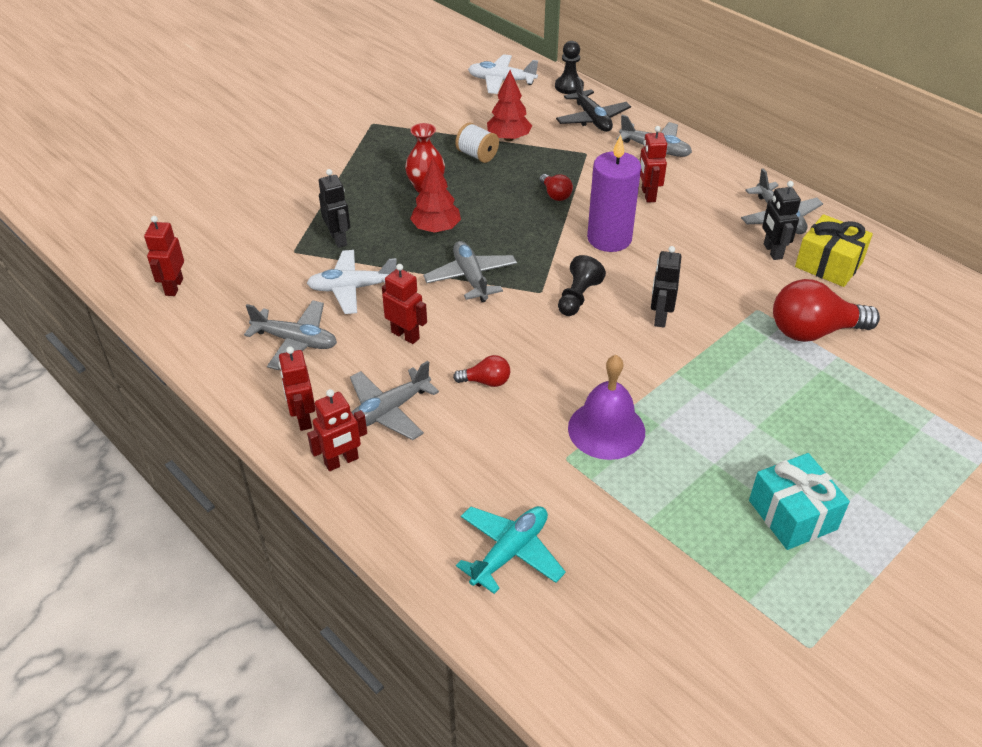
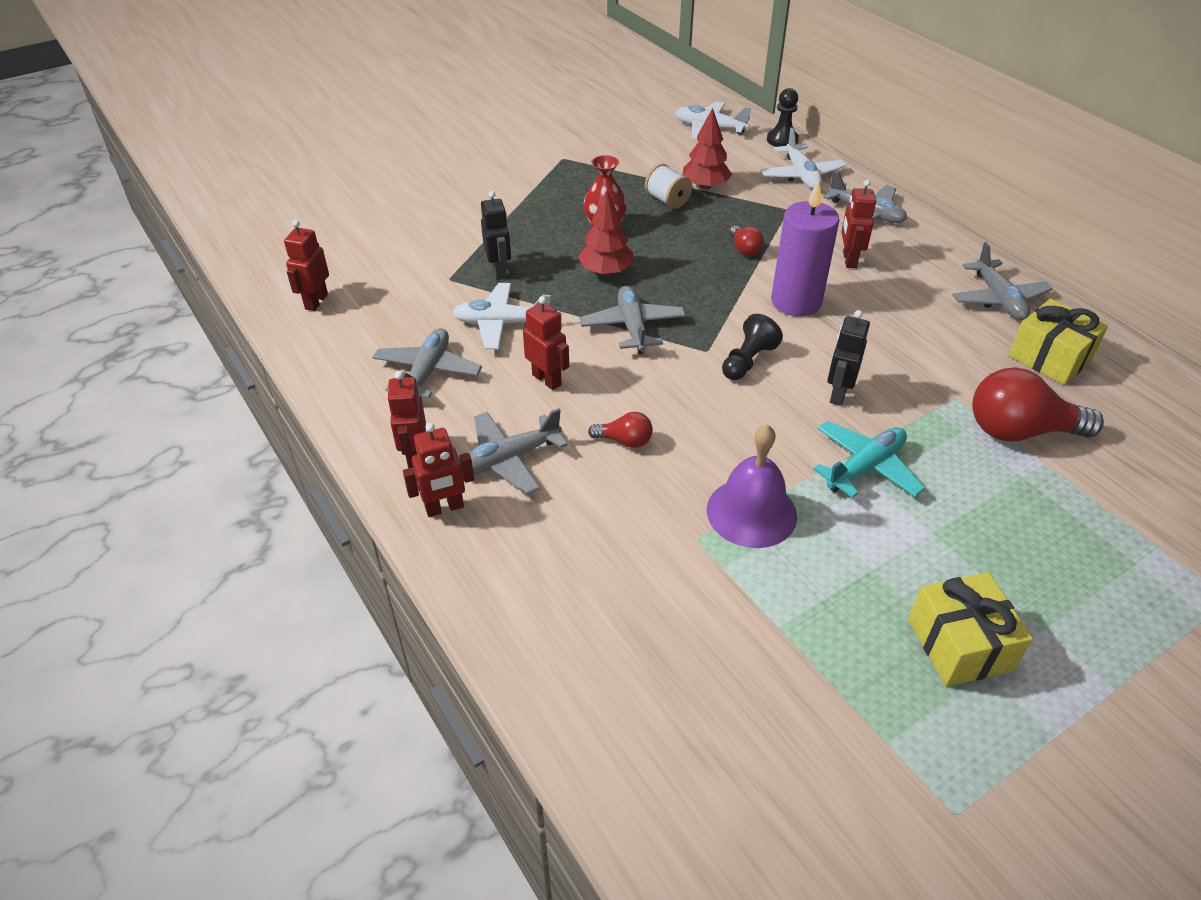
camera: 10 degrees right, 0 degrees up
(296, 341) = (427, 372): grey plane -> grey plane turned 105 degrees counterclockwise
(510, 552) = (610, 639): turquoise plane -> turquoise plane (865, 467)
(592, 119) = (801, 175): black plane -> white plane
(772, 251) = (984, 336): black robot -> none
(792, 515) = (959, 644): turquoise gift -> yellow gift

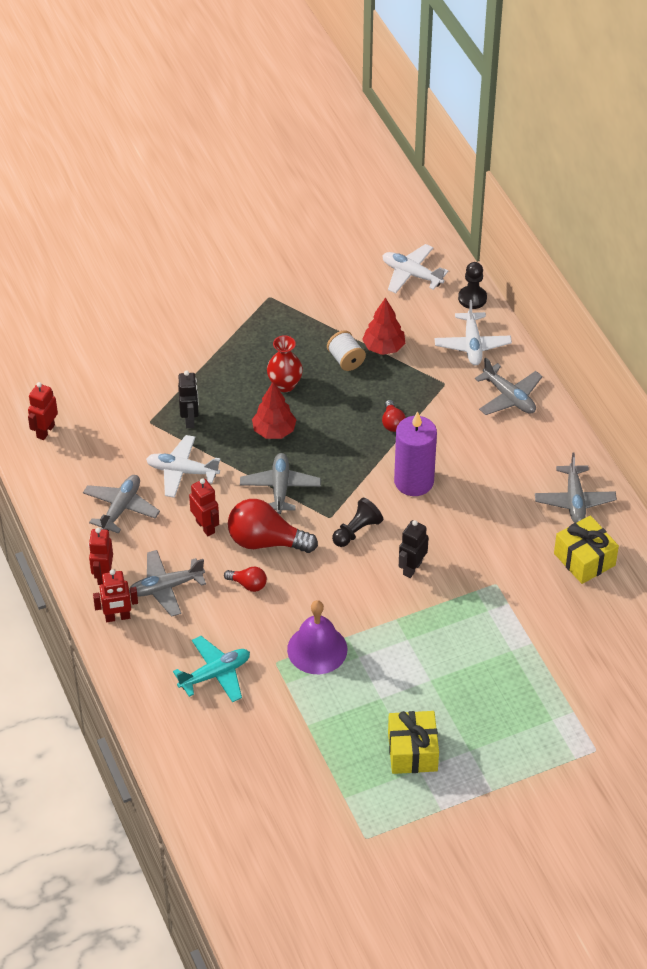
camera: 10 degrees right, 5 degrees up
(849, 260) = (473, 445): red robot -> none
(865, 467) = (406, 628): turquoise plane -> turquoise plane (215, 674)
(1019, 431) = (528, 616): red light bulb -> red light bulb (266, 541)

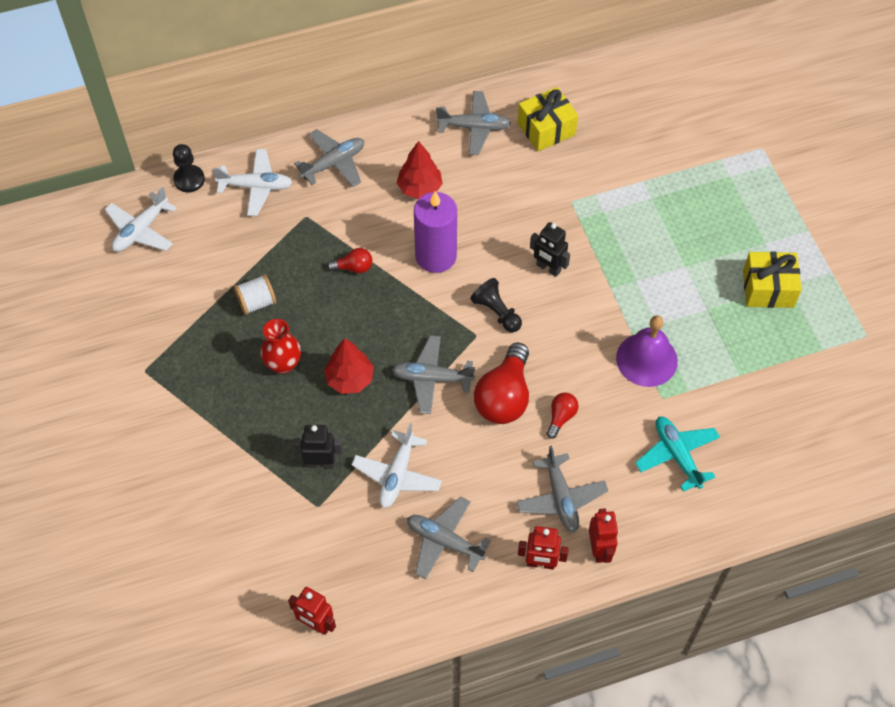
camera: 85 degrees left, 10 degrees up
(205, 527) = (479, 454): red robot -> none
(383, 347) = (244, 266): red tree -> red tree (419, 188)

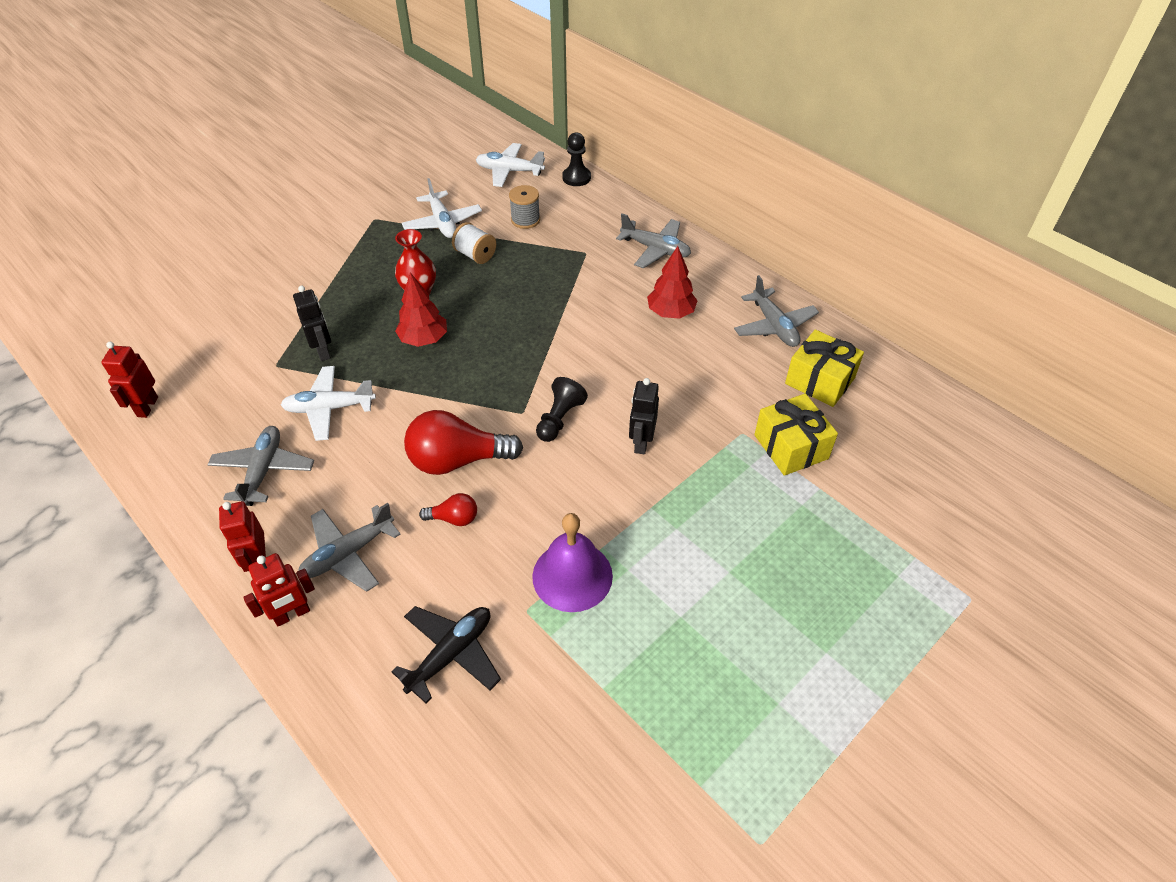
camera: 65 degrees right, 10 degrees down
(228, 244) = (525, 220): none -> grey spool
(256, 187) = (596, 214): white plane -> white plane (442, 223)
(353, 267) = (549, 300): red light bulb -> none
(432, 378) = (452, 396): grey plane -> none
(436, 256) = (599, 350): purple candle -> none
(677, 455) = (451, 654): turquoise plane -> black plane
(768, 288) = (756, 679): yellow gift -> yellow gift (791, 447)

